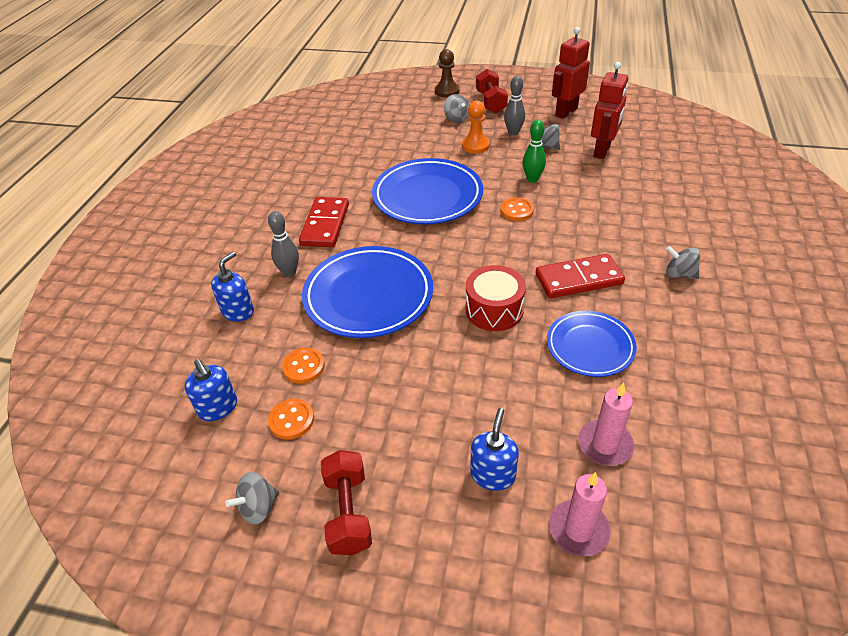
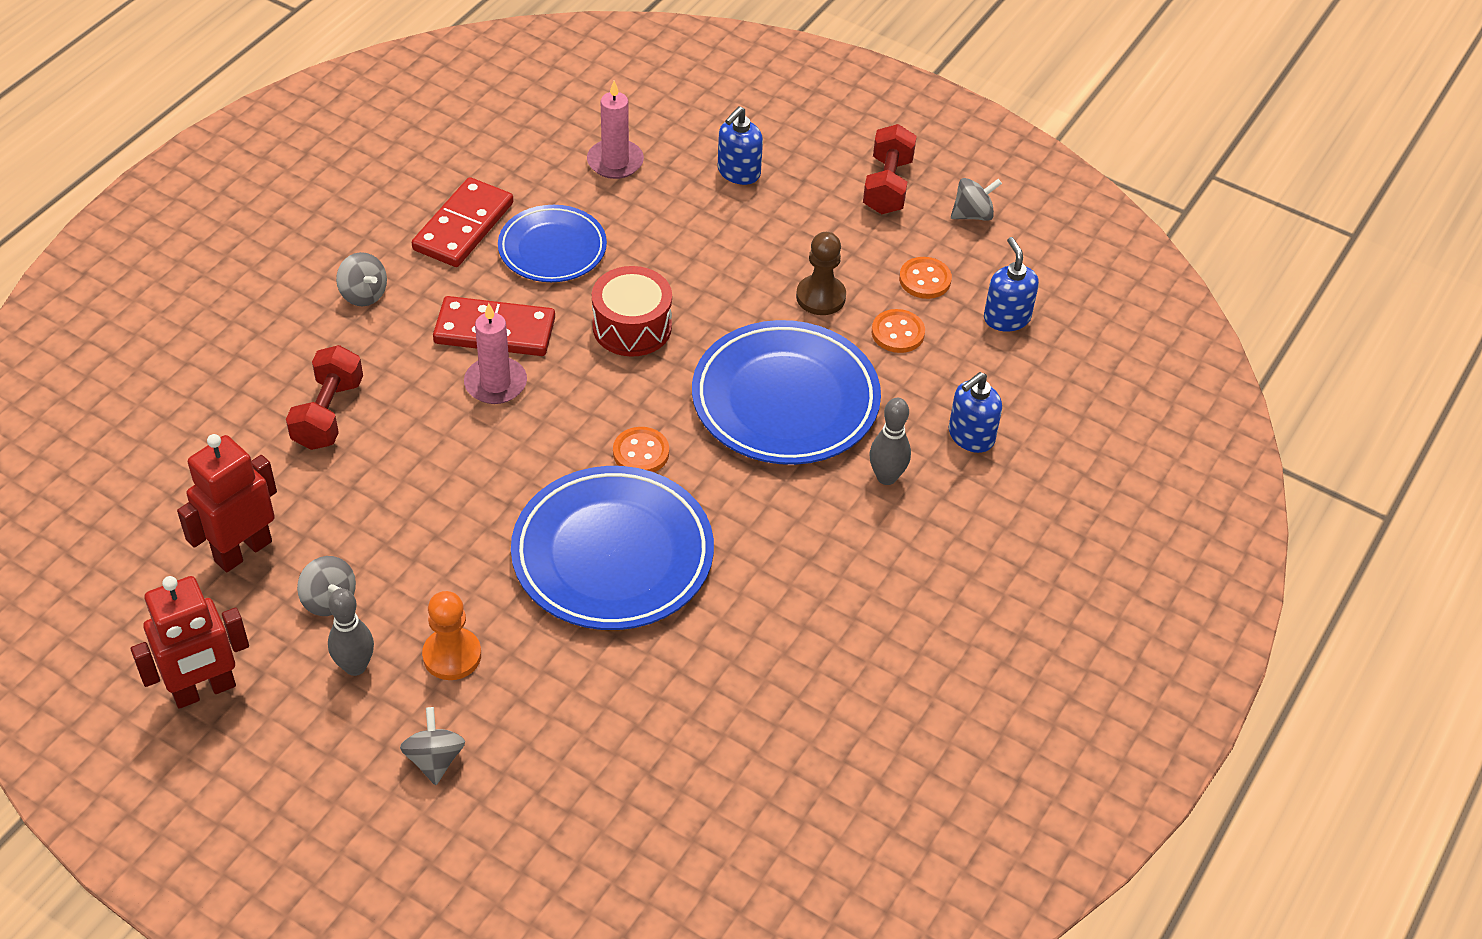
camera: 165 degrees left, 5 degrees up
(325, 225) = (807, 552): red domino -> red domino (463, 226)
(447, 91) = (391, 880): brown pawn -> brown pawn (820, 297)
(491, 102) = (325, 791): red dumbbell -> red dumbbell (328, 414)
(516, 210) = (490, 472): orange button -> orange button (641, 452)
(532, 179) = (415, 529): green bowling pin -> none
(578, 529) = (688, 116): pink candle -> pink candle (495, 383)

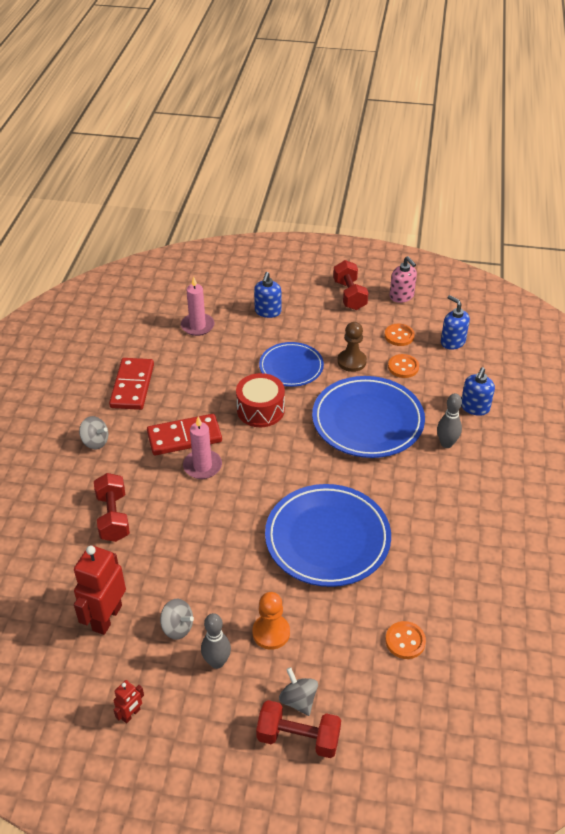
camera: 20 degrees left, 5 degrees down
(204, 690) = (131, 714): red robot -> red robot, size x0.49
(405, 808) = (298, 738): none -> red dumbbell
(552, 249) = (190, 382): blue plate -> blue plate (291, 367)
(641, 452) = (308, 476): orange button -> orange button (405, 641)
(972, 214) = (401, 296): grey spinning top -> pink soap dispenser

